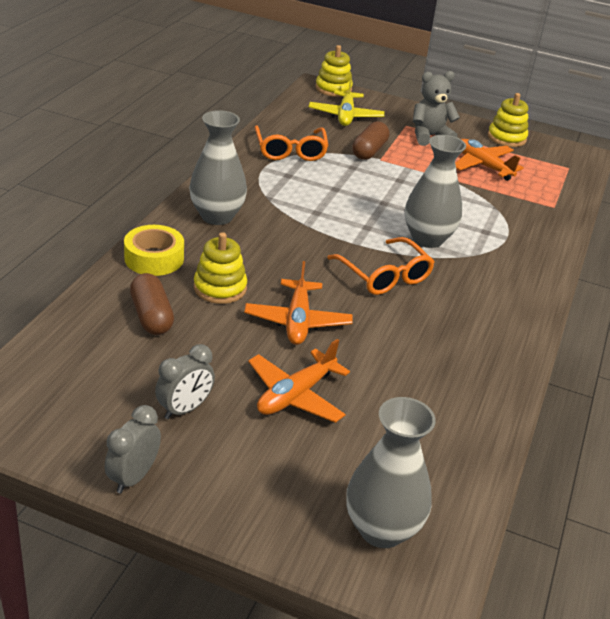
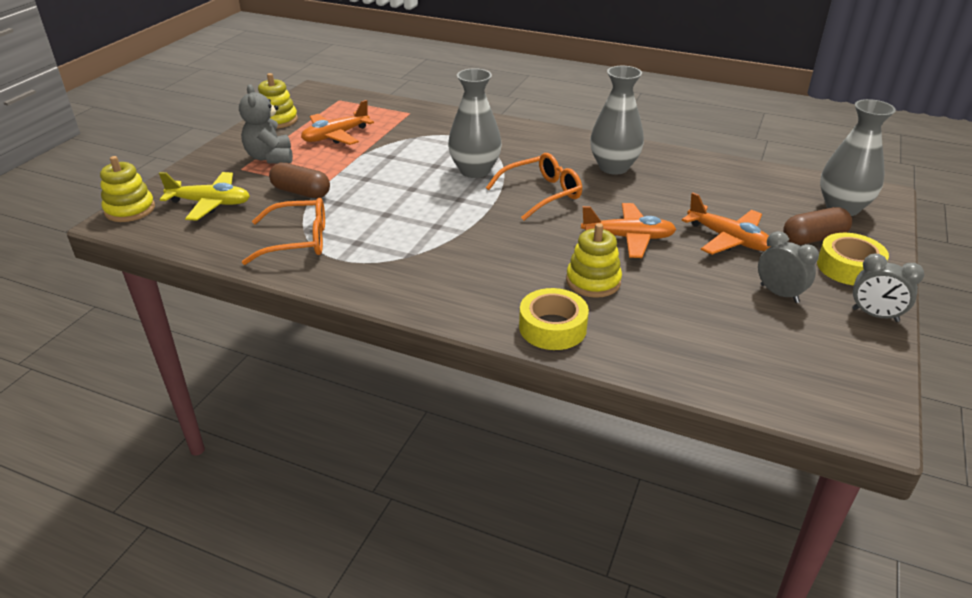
camera: 85 degrees left, 0 degrees up
(151, 316) = (658, 322): brown capsule -> brown capsule (813, 238)
(217, 216) = (455, 288): grey vase -> grey vase (613, 167)
(231, 486) = (849, 267): none -> yellow tape

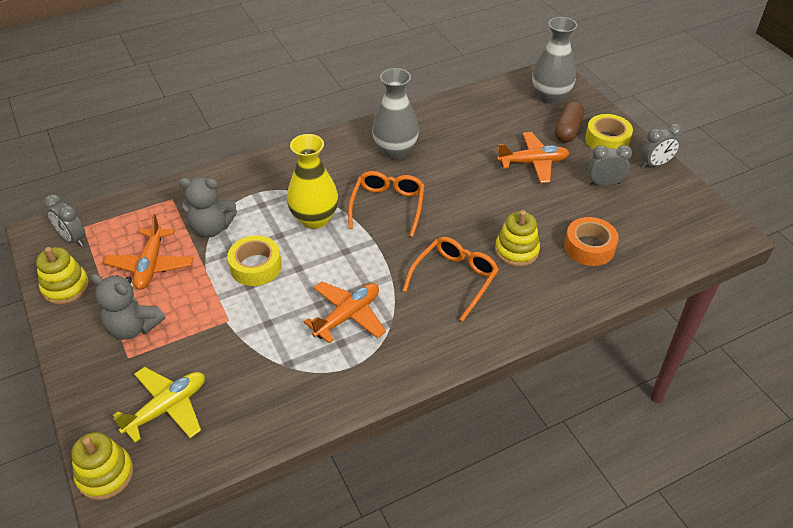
camera: 50 degrees left, 10 degrees up
(297, 241) = (298, 378): orange glasses -> orange glasses (454, 279)
(301, 192) = (222, 337): brown capsule -> none
(323, 102) = (73, 239): none -> grey clock
(403, 138) = (211, 228): none -> grey teddy bear
(475, 171) = (314, 219): grey vase -> yellow vase
(552, 327) = (546, 301): yellow tape -> yellow tape (256, 266)
(628, 238) = (486, 203): orange plane -> orange plane (347, 316)
(668, 323) = (589, 247): none -> orange tape

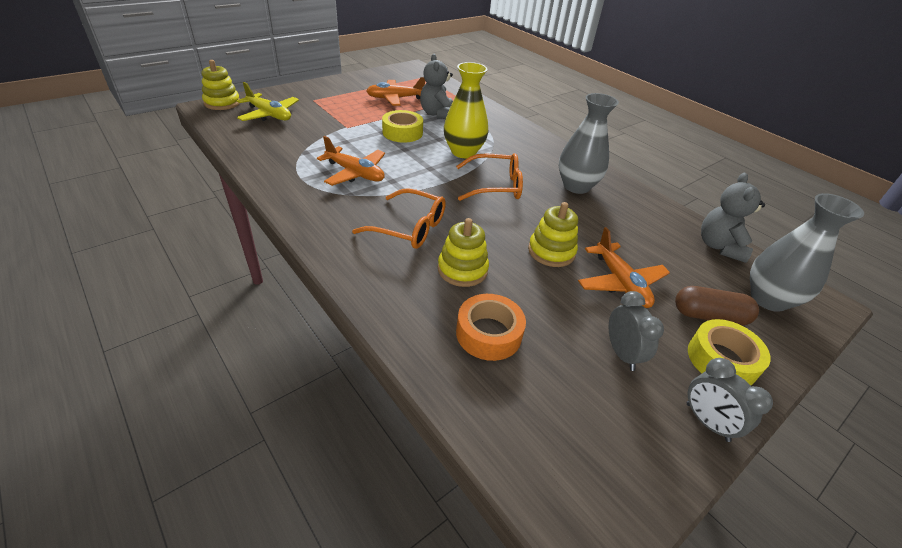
camera: 75 degrees right, 5 degrees down
(65, 287) = (370, 78): yellow stacking toy -> yellow stacking toy (551, 251)
(73, 239) = (412, 75): grey clock -> none
(133, 327) = (338, 99): grey teddy bear -> grey teddy bear (719, 246)

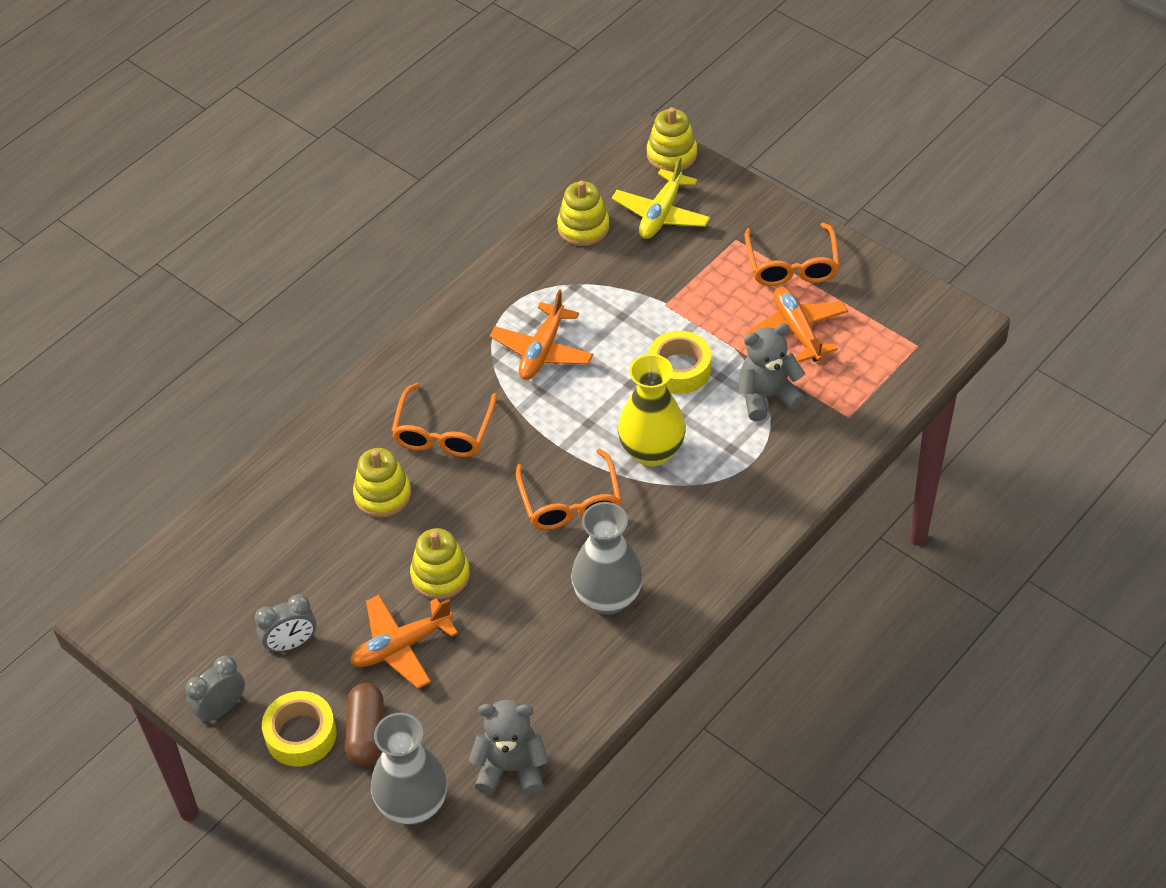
camera: 85 degrees right, 10 degrees up
(253, 140) = (583, 227): none -> yellow stacking toy
(346, 91) = (791, 265): none -> orange glasses
(488, 333) = (293, 531): orange tape -> none

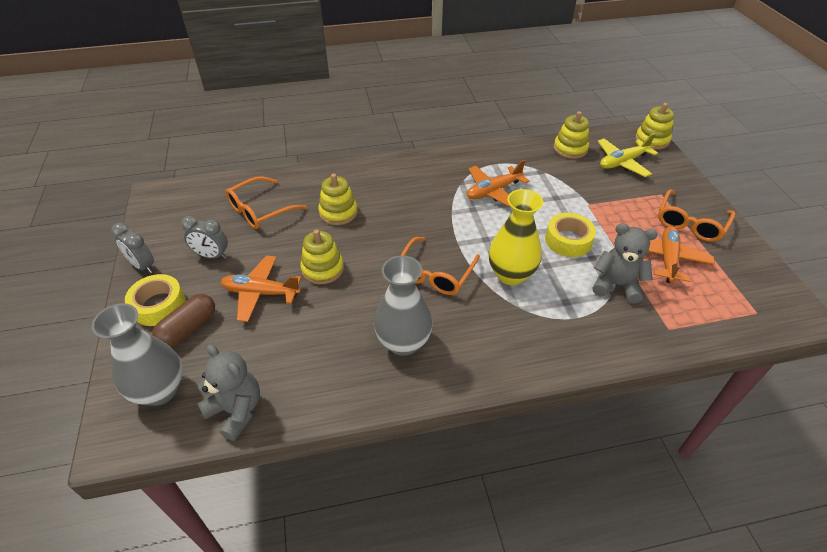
camera: 35 degrees right, 5 degrees down
(221, 709) = (143, 266): grey clock -> grey clock turned 135 degrees counterclockwise
(443, 431) = (401, 201): orange glasses -> orange glasses (260, 210)

